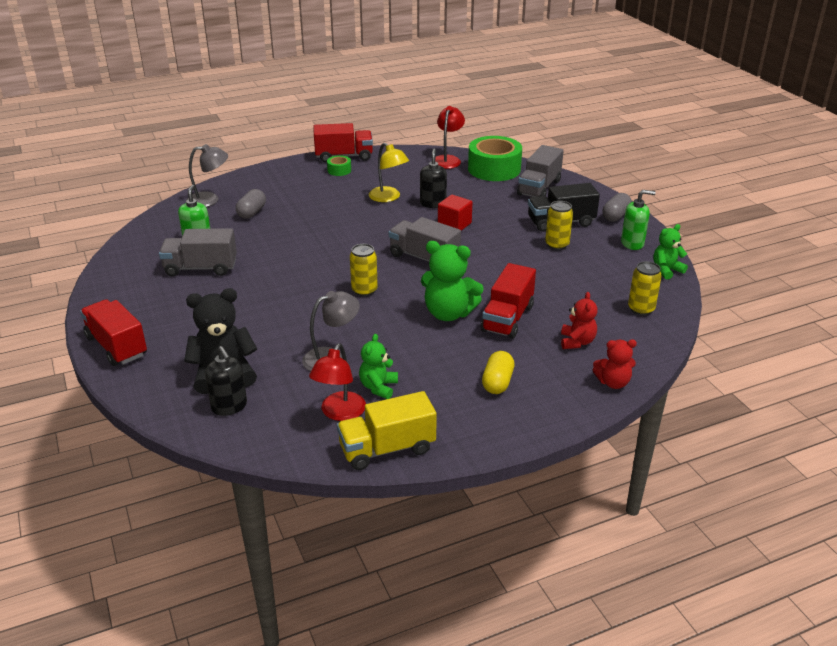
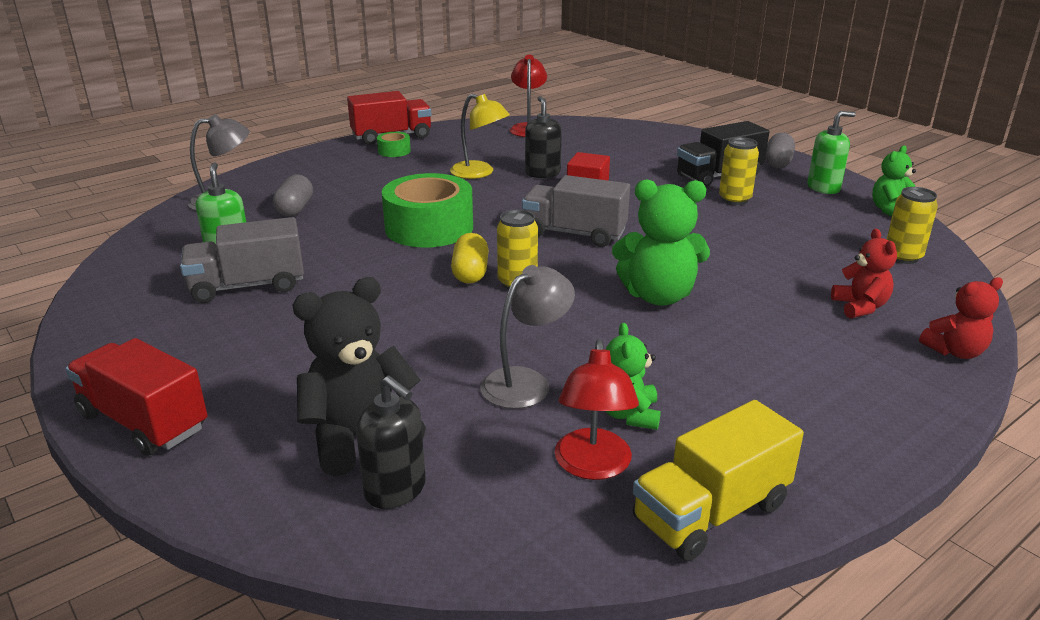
camera: 15 degrees left, 5 degrees down
(494, 169) = (593, 132): green tape -> green tape (429, 227)
(497, 382) = (799, 377): yellow capsule -> yellow capsule (470, 273)
(507, 318) = (743, 291): red truck -> none
(539, 188) = (663, 145): grey truck -> none

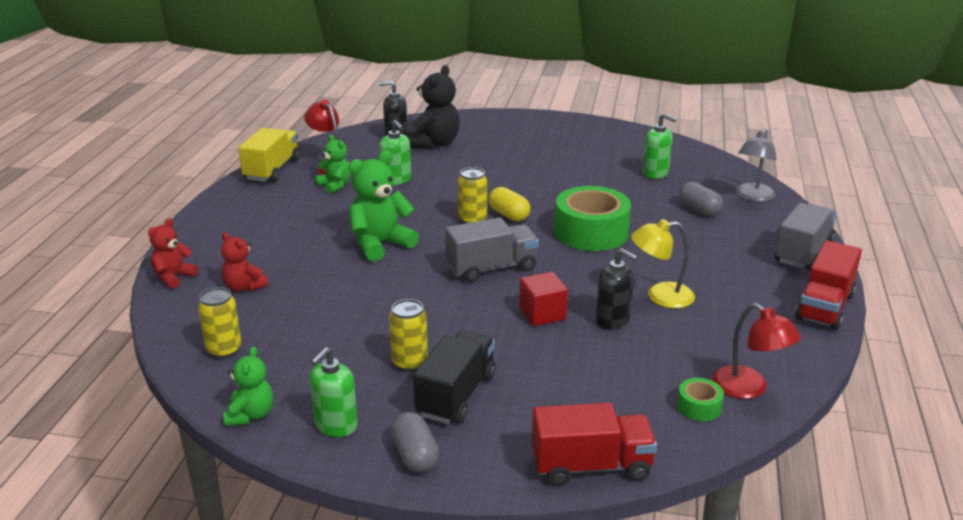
camera: 140 degrees right, 0 degrees up
(144, 421) = (520, 120): red truck -> red truck (591, 466)
(248, 286) = (604, 165): grey truck -> grey truck (803, 252)
(394, 151) = (776, 289): green tape -> green tape (699, 407)
(526, 382) = (396, 180): grey lamp -> green soap dispenser

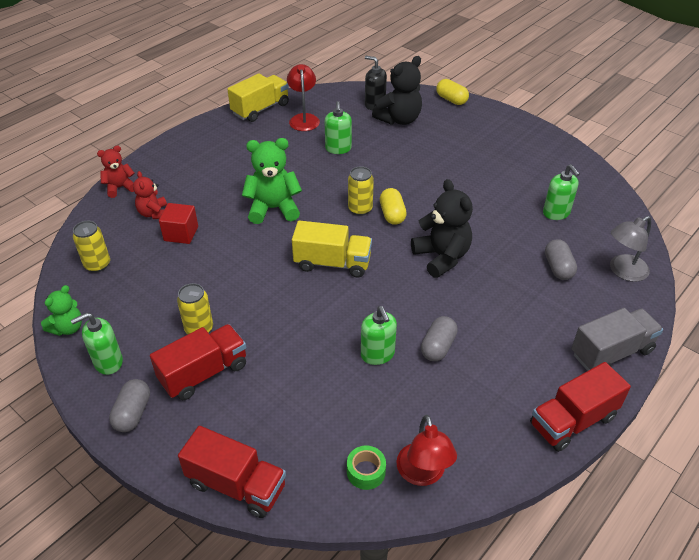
camera: 30 degrees right, 15 degrees up
(335, 185) = (290, 139): green teddy bear -> none
(456, 395) = (204, 373): black truck -> red truck
(469, 117) = (451, 100): none -> yellow capsule
(492, 268) = (332, 263): grey truck -> yellow truck
(542, 314) = (330, 324): red cube -> red cube (181, 233)
(591, 232) = (441, 257): green tape -> black teddy bear
(613, 320) = (377, 354): black soap dispenser -> green soap dispenser
(660, 296) = (438, 347): yellow lamp -> grey capsule

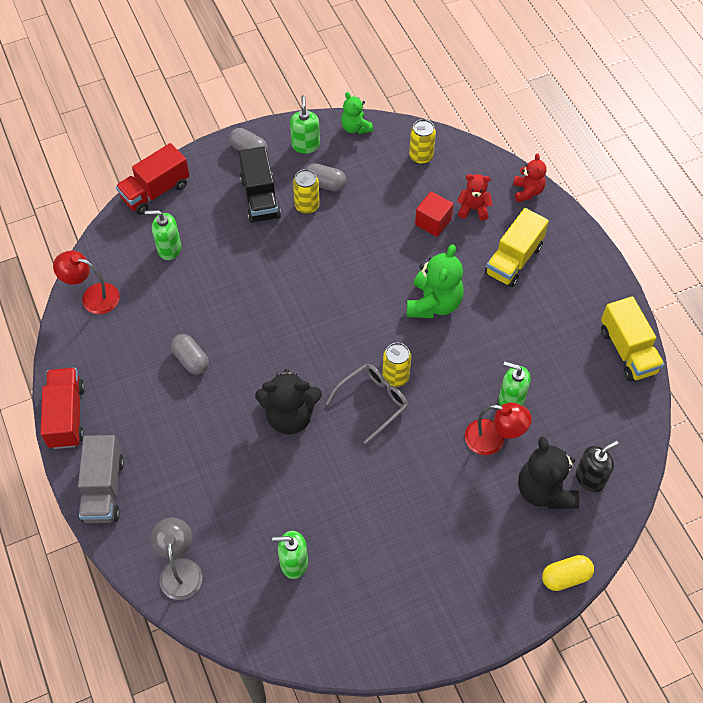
camera: 115 degrees right, 15 degrees up
(204, 373) = (260, 198): red truck -> black truck
(304, 119) = (588, 388): red lamp -> red lamp (493, 440)
(332, 263) = (331, 323): yellow truck -> yellow truck (513, 260)
(366, 472) = (117, 264): green tape -> none
(377, 354) = (209, 314): green soap dispenser -> green soap dispenser (169, 249)
(392, 214) = (373, 402): yellow capsule -> grey glasses
(558, 268) = (219, 511): grey capsule -> grey capsule (325, 184)

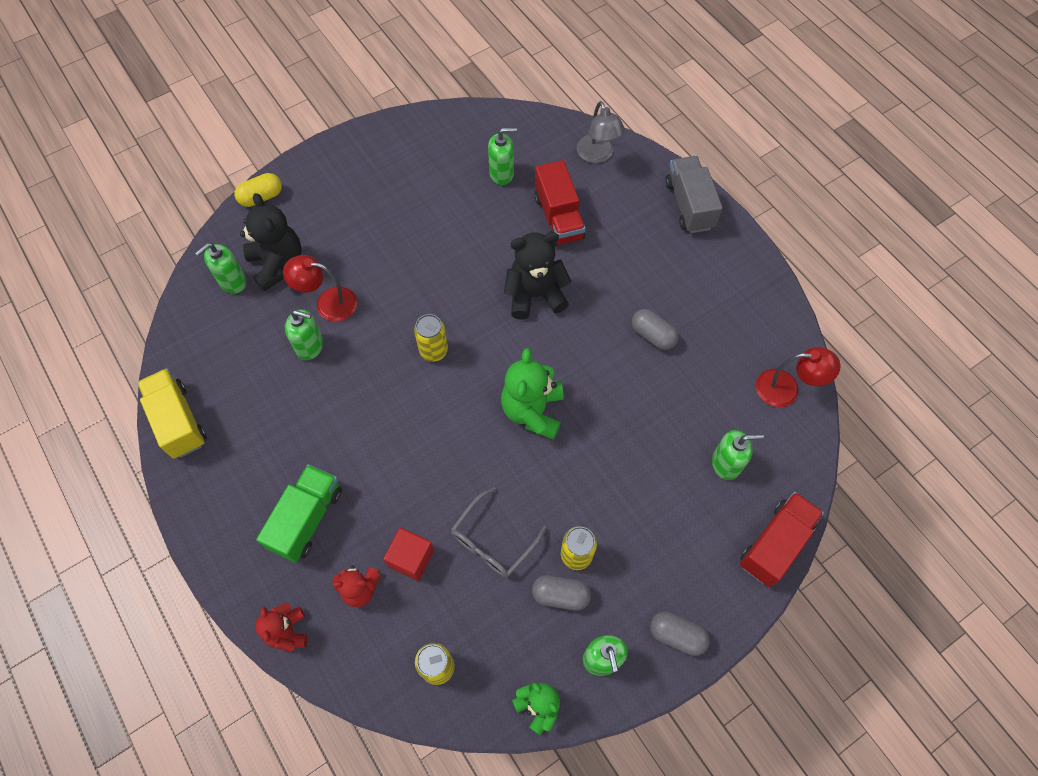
camera: 170 degrees right, 5 degrees up
(67, 416) = (753, 261): red truck -> red truck (558, 217)
(260, 198) = (639, 557): black truck -> none
(373, 402) = (453, 321): grey glasses -> grey glasses (493, 540)
(434, 303) = (400, 443): green teddy bear -> green teddy bear (532, 411)
(513, 260) = (307, 519): yellow truck -> green truck
(590, 478) = (232, 282): black soap dispenser -> green soap dispenser

